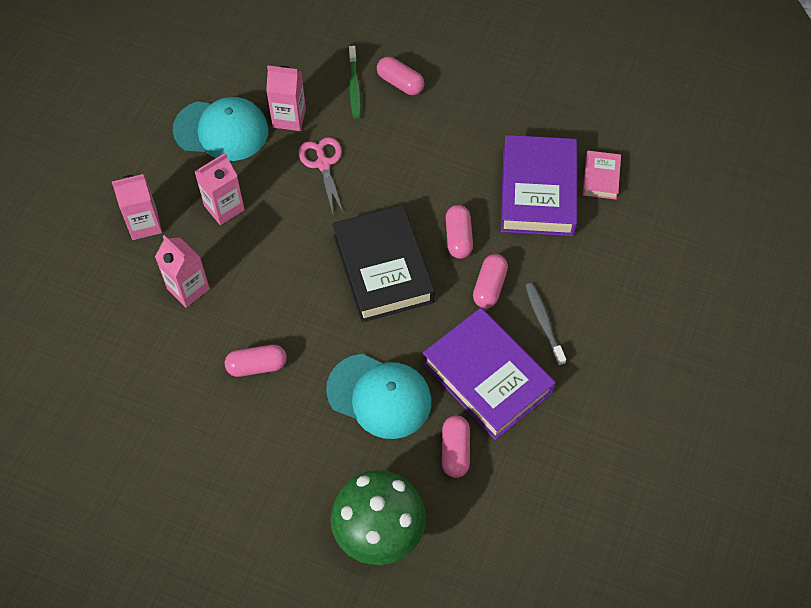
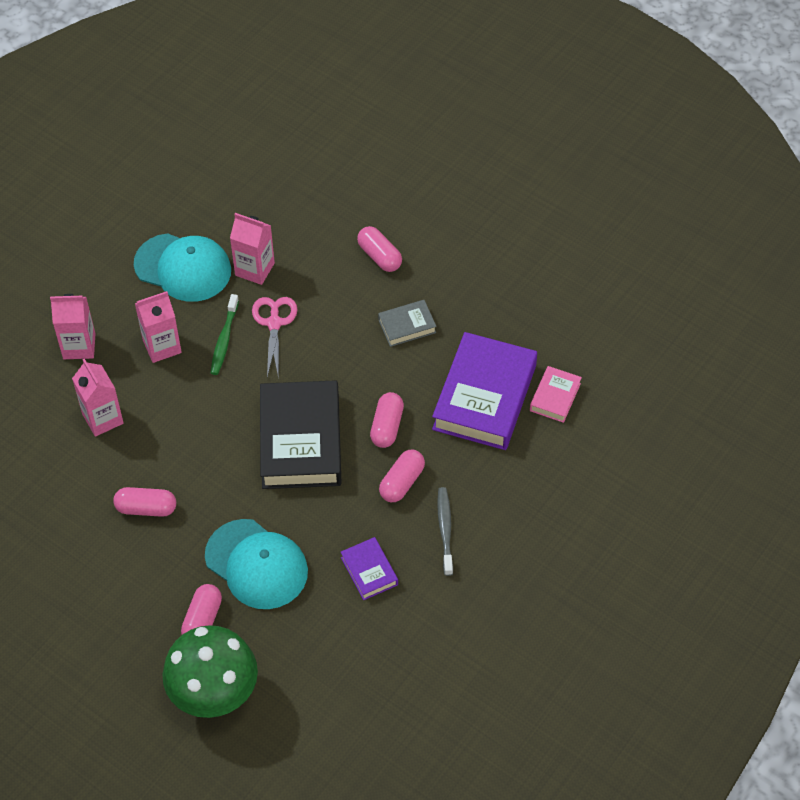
camera: 15 degrees right, 5 degrees down
(354, 87) = (331, 251): green toothbrush -> green toothbrush (224, 339)
(446, 141) = (407, 326): none -> grey book
(455, 451) = (314, 634): pink capsule -> pink capsule (202, 620)
(487, 378) = (369, 571): purple book -> purple book, size x0.47

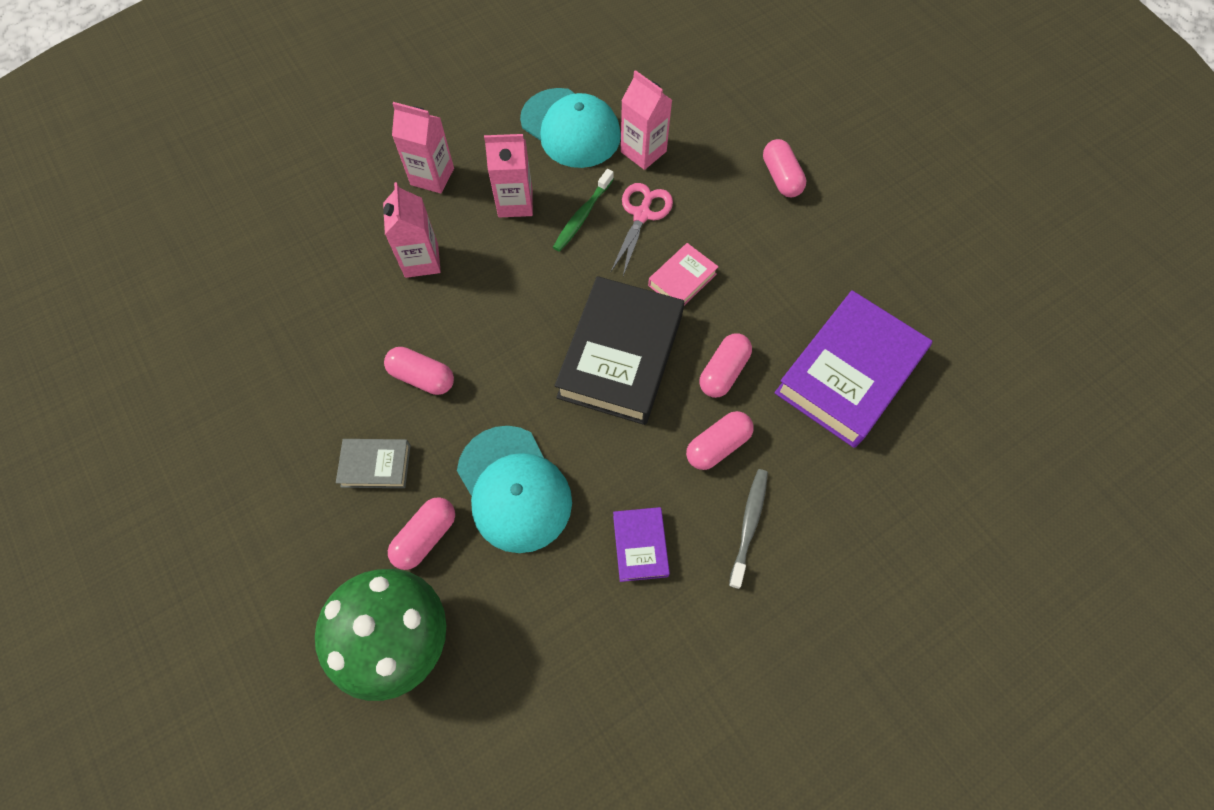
camera: 20 degrees right, 10 degrees up
(407, 326) = (785, 263): grey book -> grey book (376, 465)
(555, 397) = (933, 401): pink book -> pink book (682, 280)

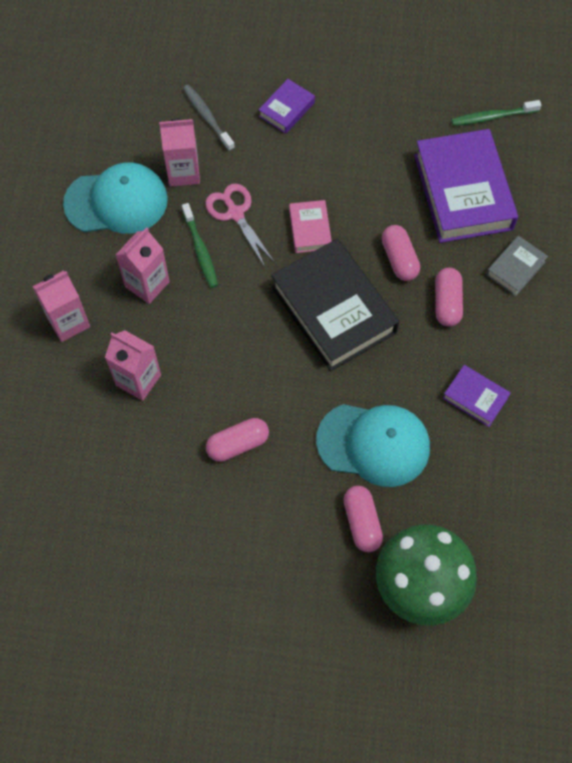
camera: 50 degrees left, 0 degrees up
(376, 465) = (281, 520): grey book -> grey book (515, 268)
(748, 525) = (513, 327): grey toothbrush -> grey toothbrush (207, 117)
(781, 177) = (286, 109): pink capsule -> purple book
(956, 341) = (492, 117): none -> green toothbrush

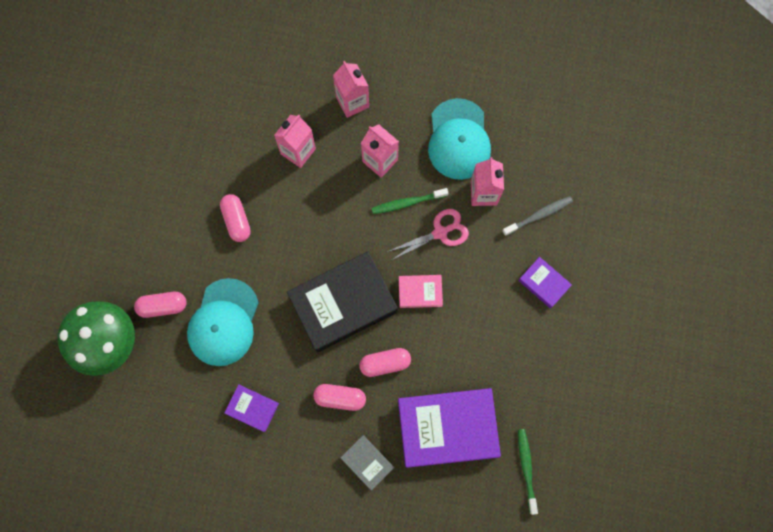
camera: 95 degrees right, 10 degrees up
(475, 398) = (252, 408): purple book -> purple book turned 75 degrees clockwise

